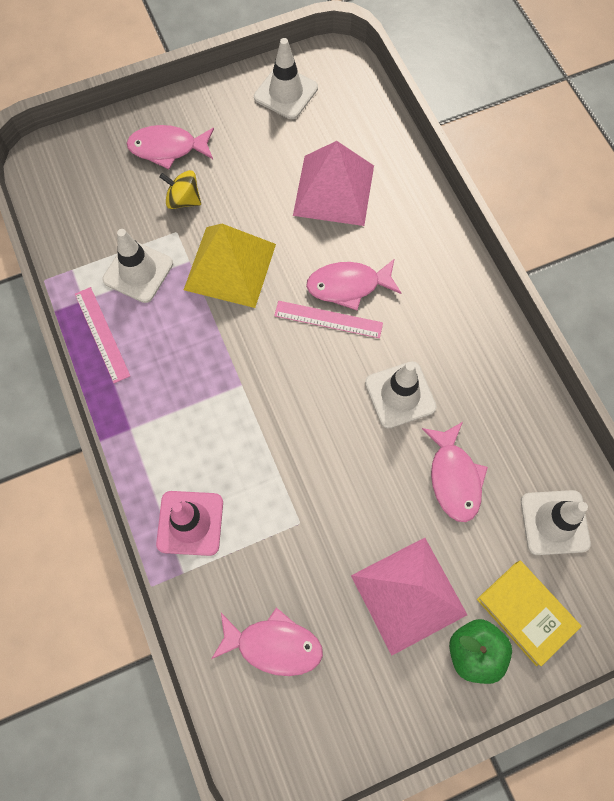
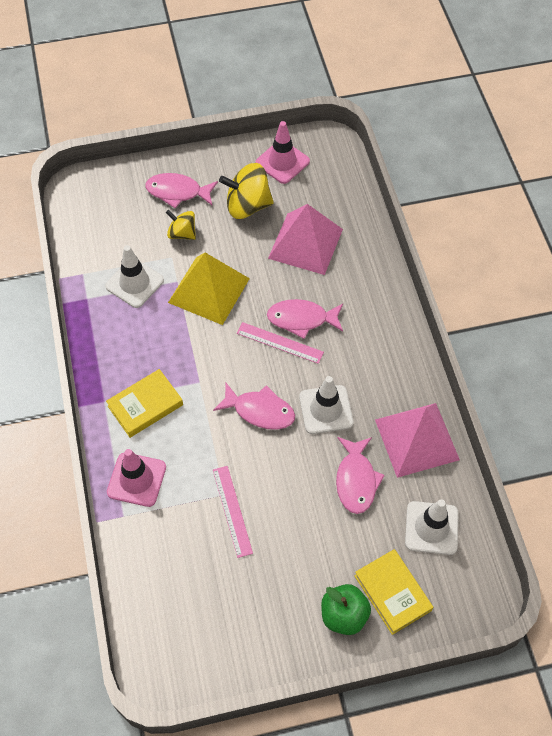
camera: 10 degrees right, 10 degrees down
(102, 334) = (96, 326): pink ruler -> pink ruler (232, 511)
(182, 426) = (145, 405): none -> yellow book
(255, 153) = (247, 206): none -> yellow spinning top
(273, 645) = (183, 582): pink fish -> pink fish (260, 411)
(286, 93) = (282, 162): white traffic cone -> pink traffic cone
(409, 595) = (300, 563): pink pyramid -> pink pyramid (417, 439)

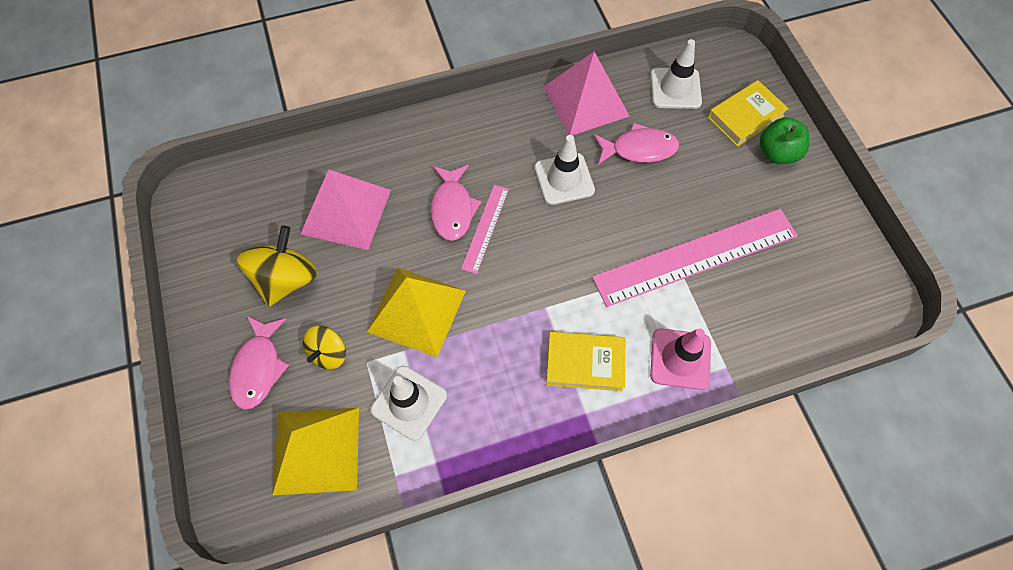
camera: 95 degrees left, 5 degrees up
(110, 227) = (317, 450): none -> yellow pyramid
(145, 405) = (585, 363): yellow book -> yellow book turned 45 degrees counterclockwise
(232, 511) = (696, 257): pink ruler -> pink ruler, size x2.06
(247, 206) = (286, 279): yellow spinning top -> yellow spinning top turned 150 degrees counterclockwise
(260, 411) = (574, 241): pink fish -> none
(282, 162) = (217, 245): pink traffic cone -> none

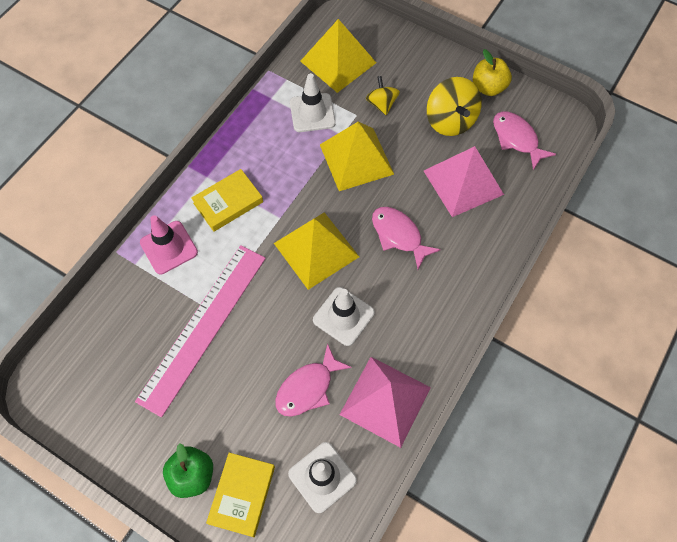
camera: 140 degrees right, 0 degrees up
(208, 285) = (488, 87): none -> yellow apple
(258, 368) = (410, 72): pink fish -> pink fish (516, 139)
(485, 228) = (364, 239): pink ruler -> none
(538, 250) = (316, 249): none -> yellow pyramid

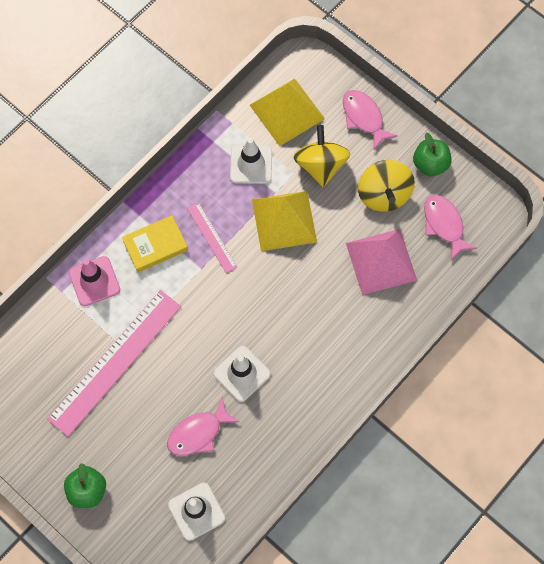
camera: 10 degrees right, 5 degrees up
(242, 495) = (126, 514): yellow book -> none
(286, 186) = (212, 237): none -> pink ruler
(316, 249) = (229, 306): yellow pyramid -> none
(381, 104) = (320, 165): yellow spinning top -> yellow spinning top, size x1.65
(385, 401) = (263, 456): pink pyramid -> none
(399, 235) = (308, 305): pink fish -> pink fish (364, 118)
(488, 87) = (430, 164): yellow apple -> green apple

